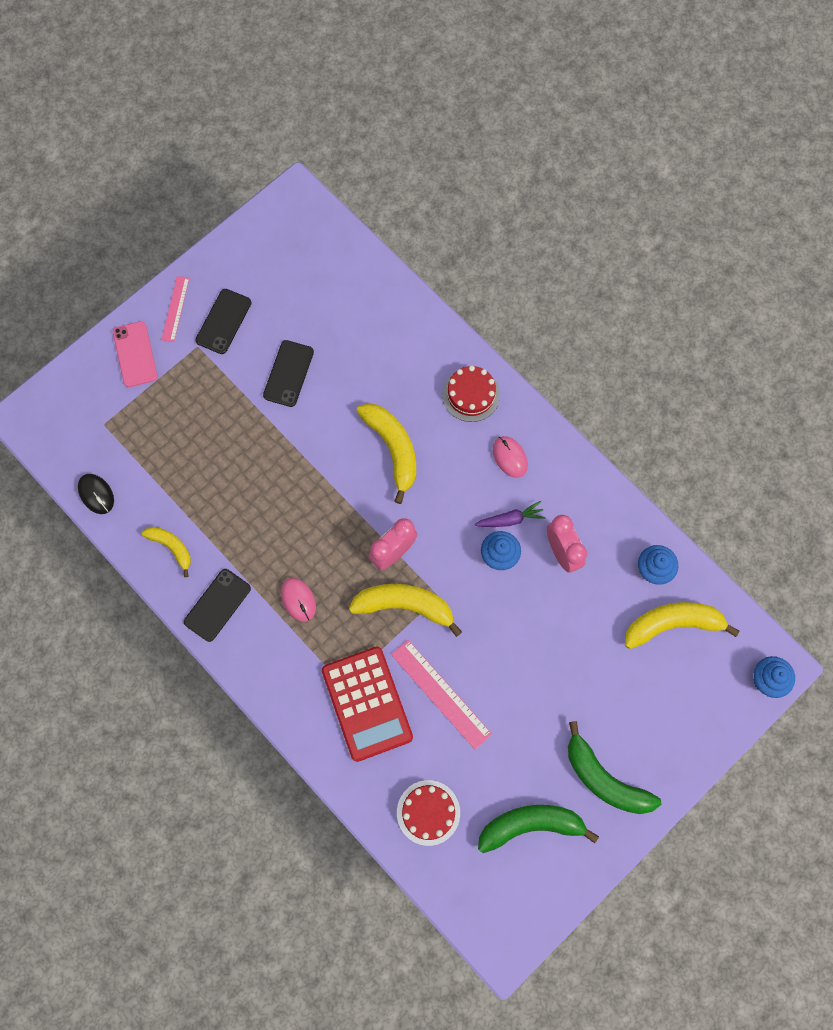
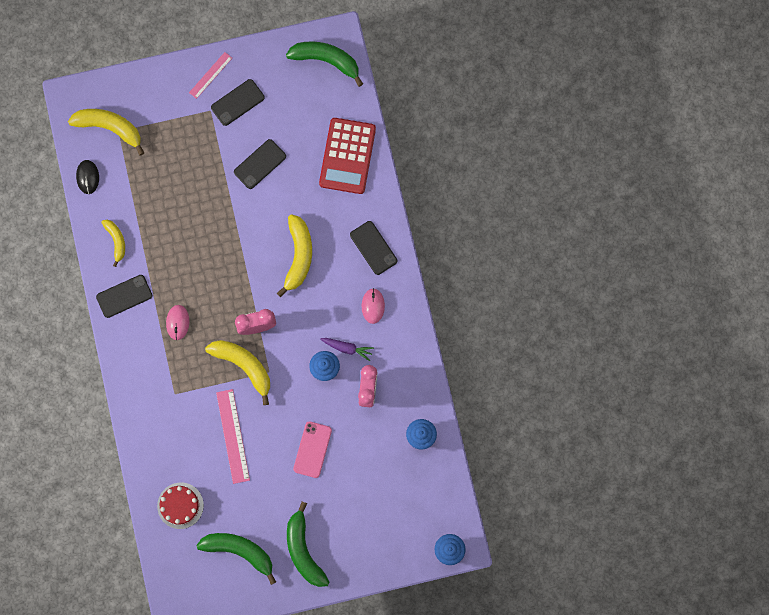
camera: 30 degrees right, 5 degrees up
(135, 354) = (166, 93): pink phone -> pink phone (312, 449)
(297, 227) = (326, 61): none -> green banana
(367, 704) = (182, 415): red calculator -> red calculator (347, 156)
(471, 394) = (373, 248): red cake -> black phone
(673, 624) = (410, 478): yellow banana -> yellow banana (110, 128)

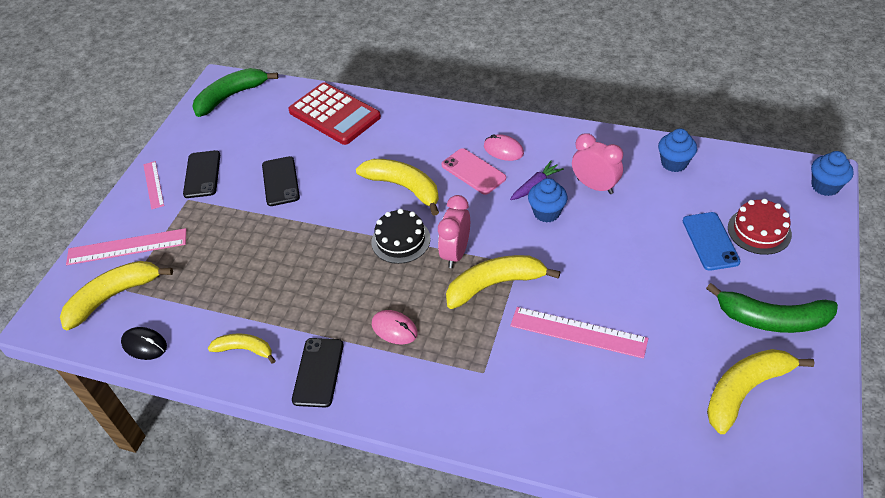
camera: 55 degrees left, 30 degrees down
(150, 103) = (127, 246): none -> pink ruler
(180, 505) = (645, 434): red cake -> red cake (759, 231)
(239, 551) = (745, 391): green banana -> yellow banana
(249, 283) = (400, 240): none -> black cake
(312, 449) = (640, 260): pink phone -> pink phone (473, 171)
(353, 489) = (710, 241): none -> blue phone
(373, 248) = (442, 128): black phone -> none

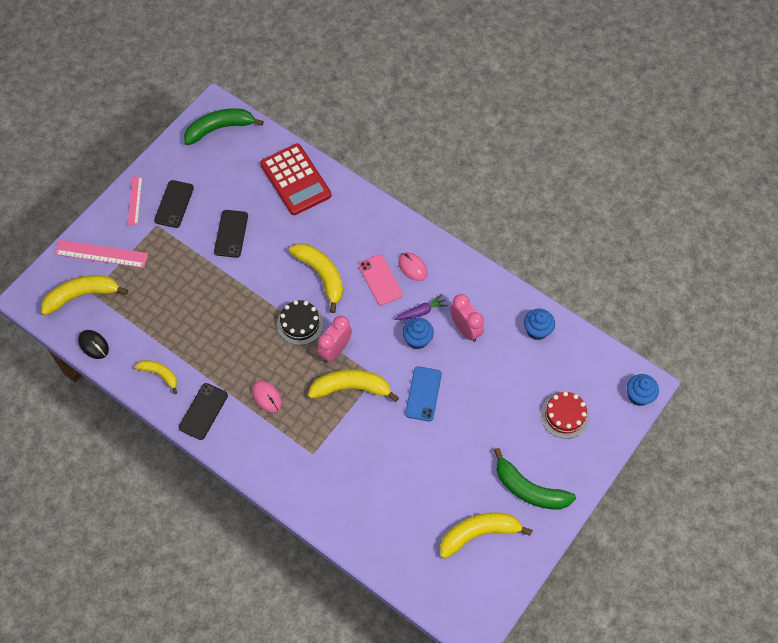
camera: 15 degrees right, 15 degrees up
(578, 332) = (390, 448): pink ruler -> none
(710, 241) = (523, 410): blue phone -> blue phone (423, 394)

